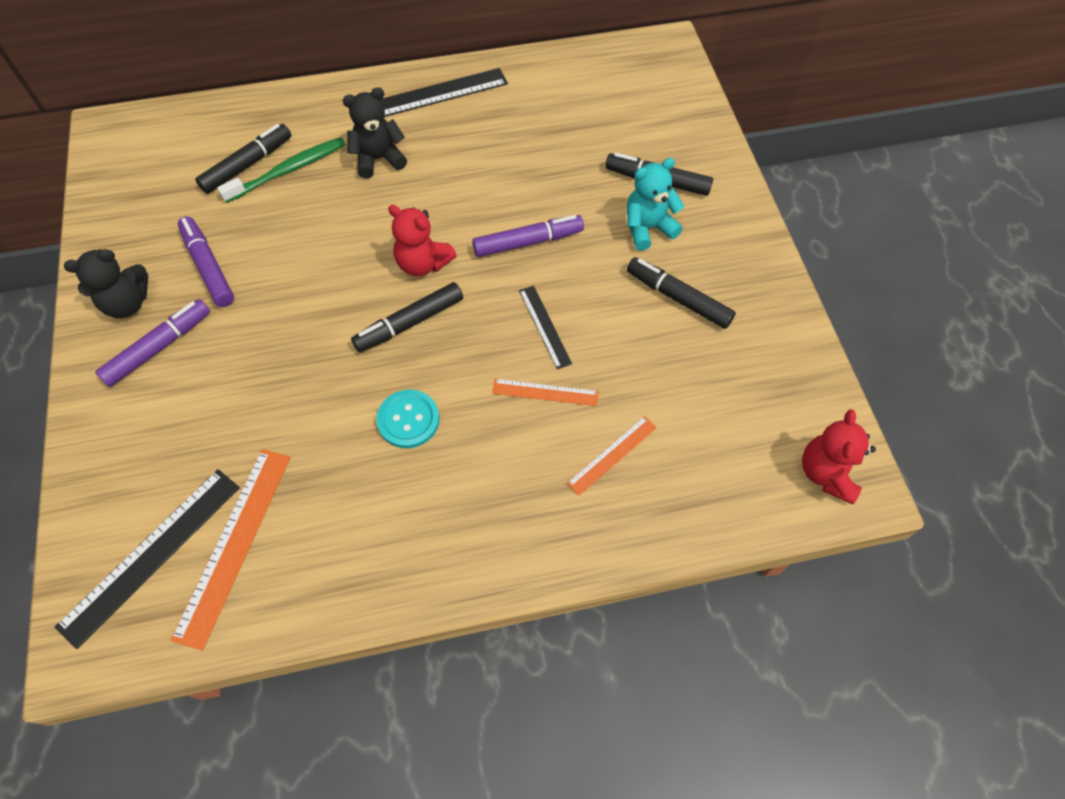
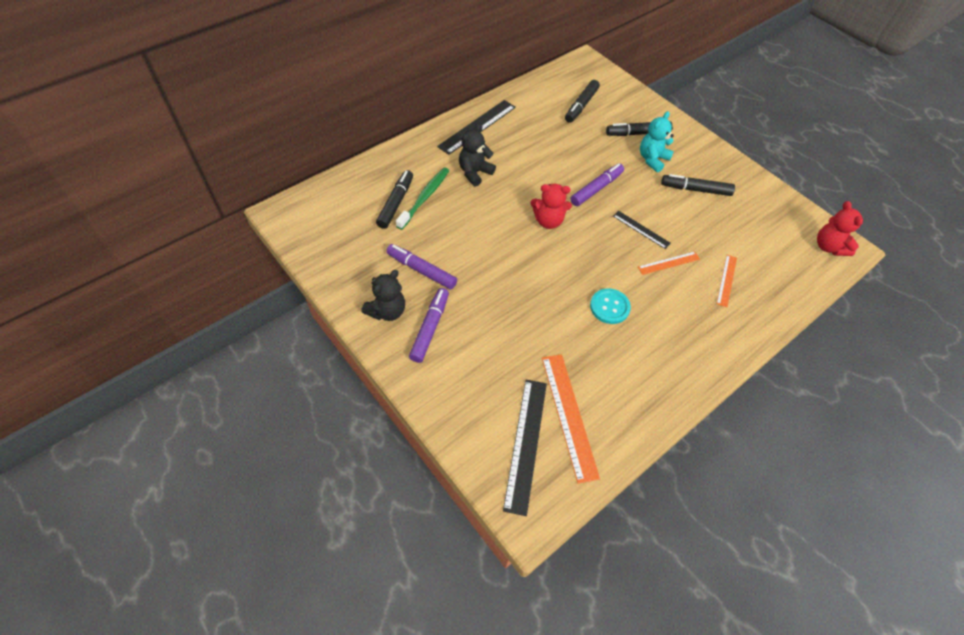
camera: 30 degrees left, 5 degrees down
(409, 323) = (567, 256): black marker -> black marker (581, 105)

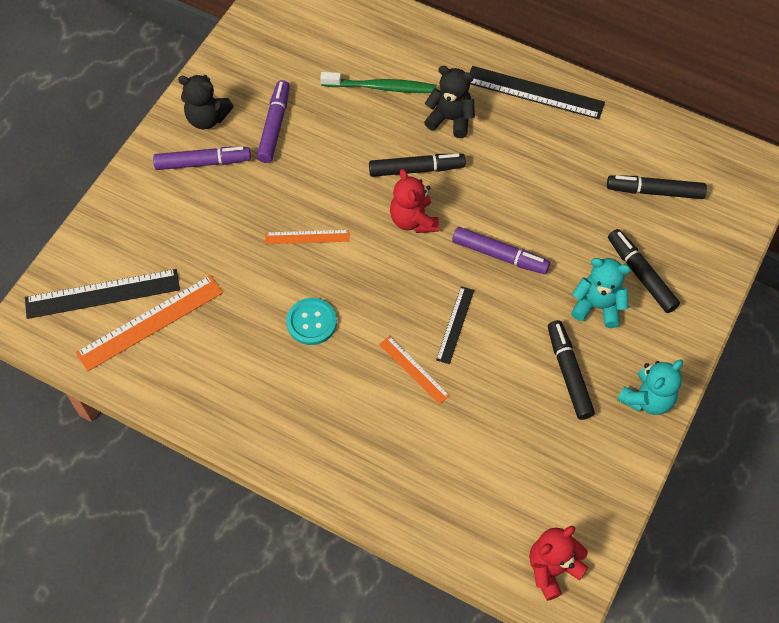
camera: 70 degrees right, 5 degrees up
(396, 203) = (358, 65): black marker -> black marker (416, 169)
(723, 163) = (647, 399): none -> turquoise teddy bear
(726, 280) = (419, 444): orange ruler -> orange ruler (307, 237)

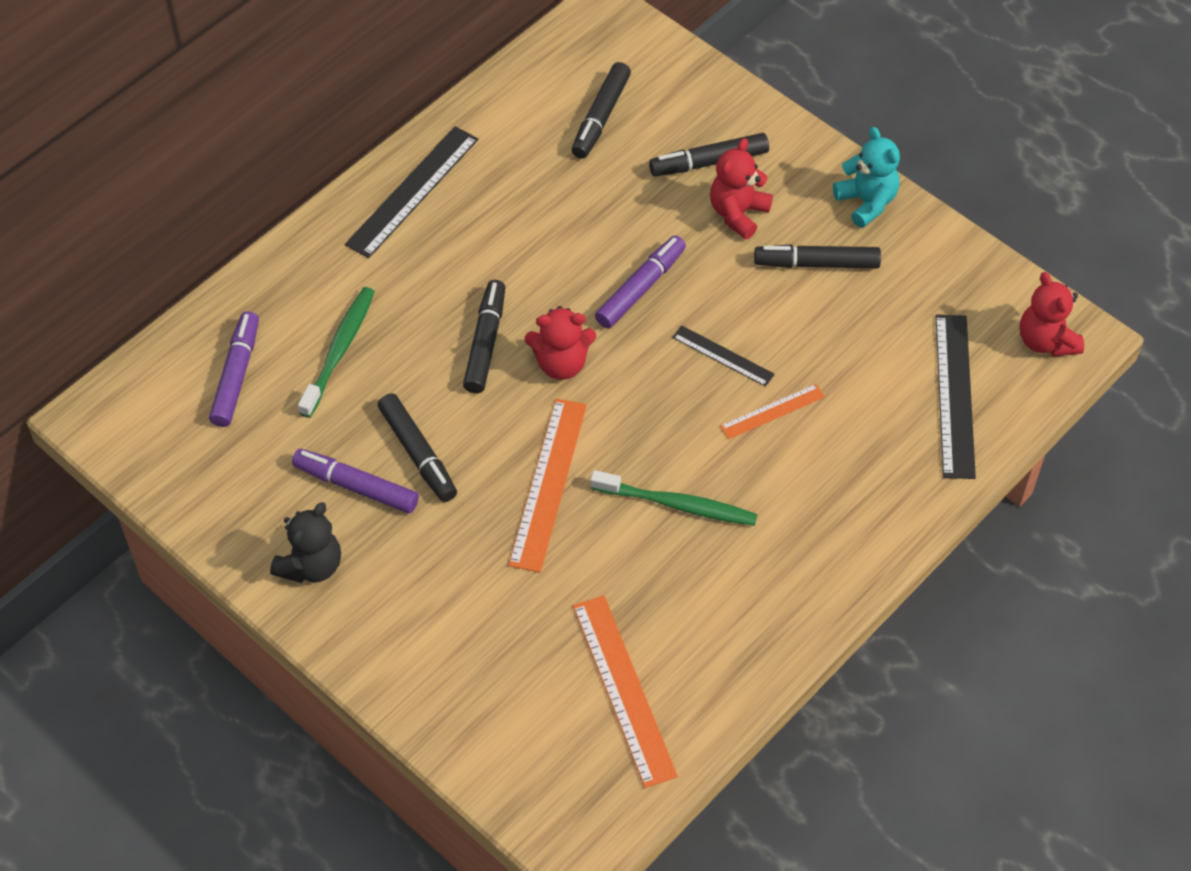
camera: 75 degrees left, 5 degrees down
(102, 294) = (562, 742): black ruler -> black ruler (955, 395)
(203, 163) = (386, 583): purple marker -> purple marker (236, 375)
(307, 237) = (549, 484): orange ruler -> orange ruler, size x1.77
(310, 154) = (418, 453): none -> black marker
(311, 322) = (676, 504): turquoise button -> green toothbrush
(450, 119) = (420, 288): black teddy bear -> none
(597, 306) = (738, 213): turquoise teddy bear -> red teddy bear

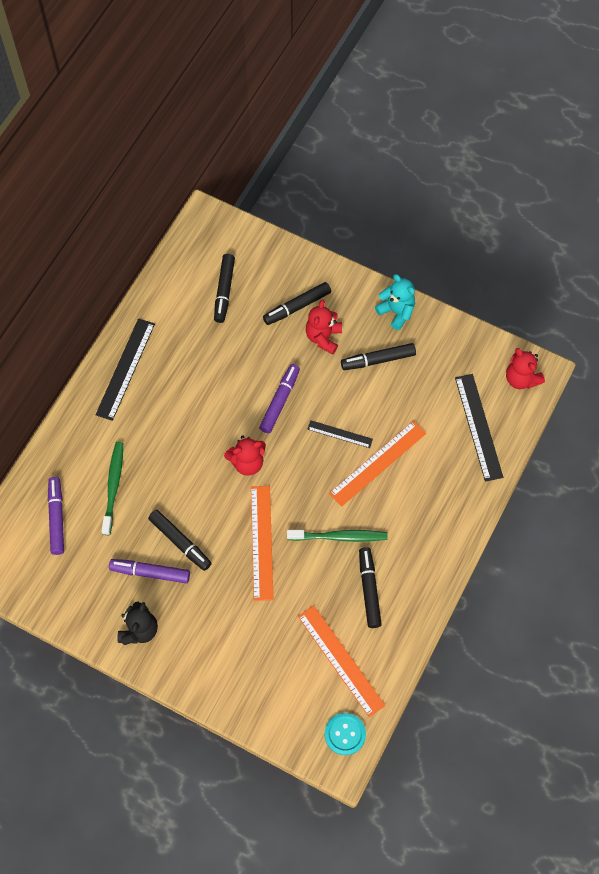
camera: 15 degrees left, 10 degrees up
(485, 342) = (199, 459): black marker -> black marker (369, 589)
(596, 804) = (345, 734): none -> turquoise button
(772, 412) = (378, 463): orange ruler -> orange ruler, size x1.77

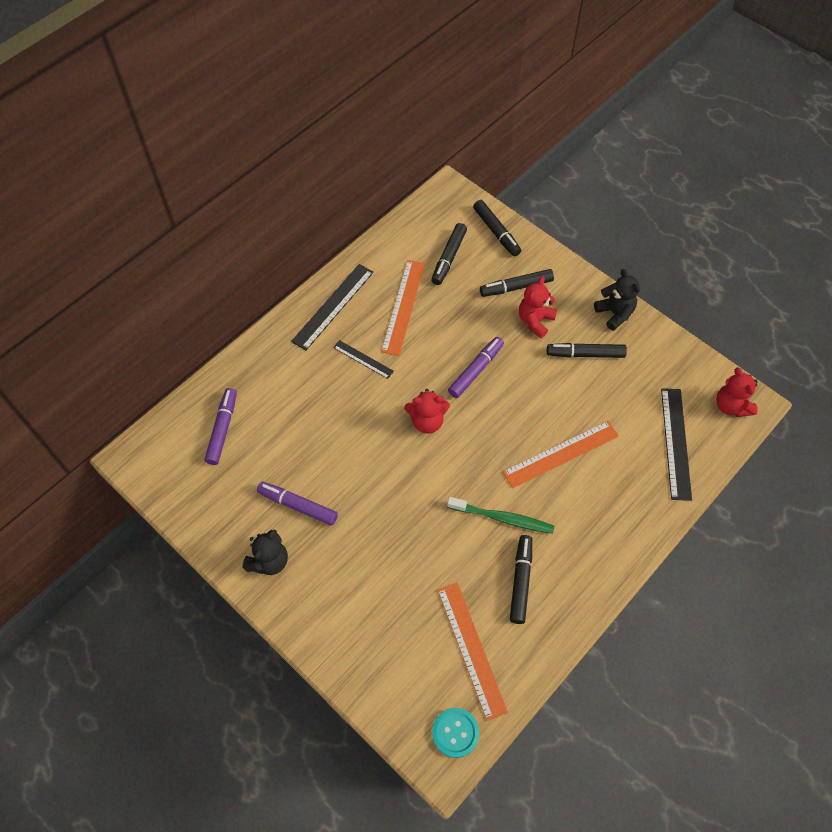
camera: 15 degrees right, 5 degrees down
(113, 487) = (287, 413): green toothbrush -> none
(180, 542) = (337, 483): black marker -> black marker (496, 232)
(262, 542) = (420, 504): orange ruler -> orange ruler (403, 306)
(340, 434) = (529, 416): black ruler -> black ruler (363, 359)
(396, 312) = (614, 313): turquoise teddy bear -> black teddy bear

